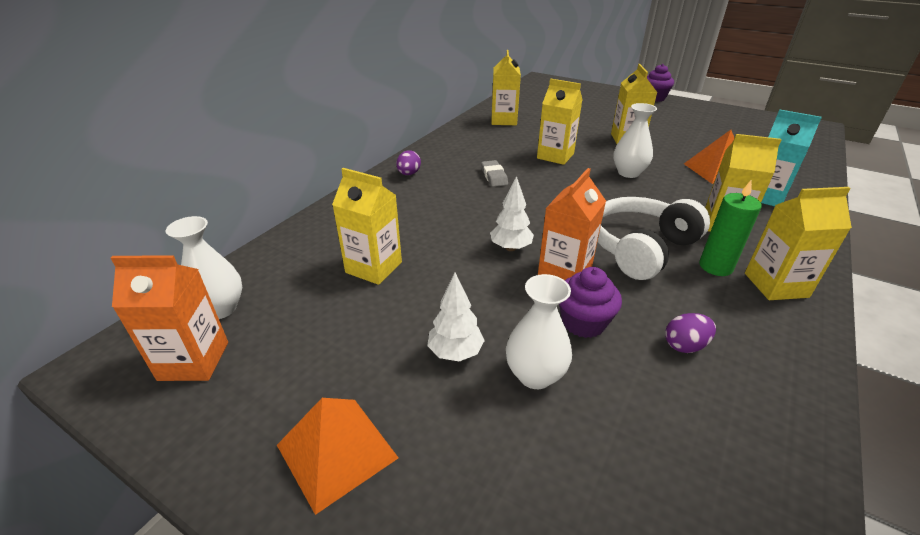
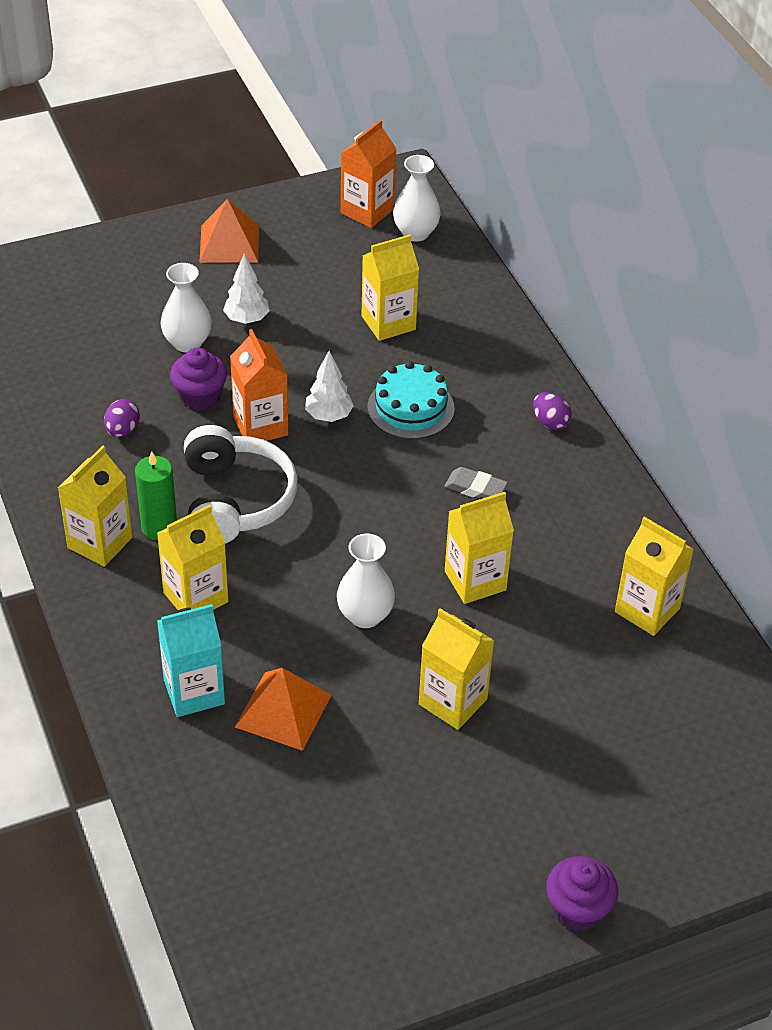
camera: 125 degrees right, 10 degrees up
(457, 220) = (410, 408): none -> turquoise cake

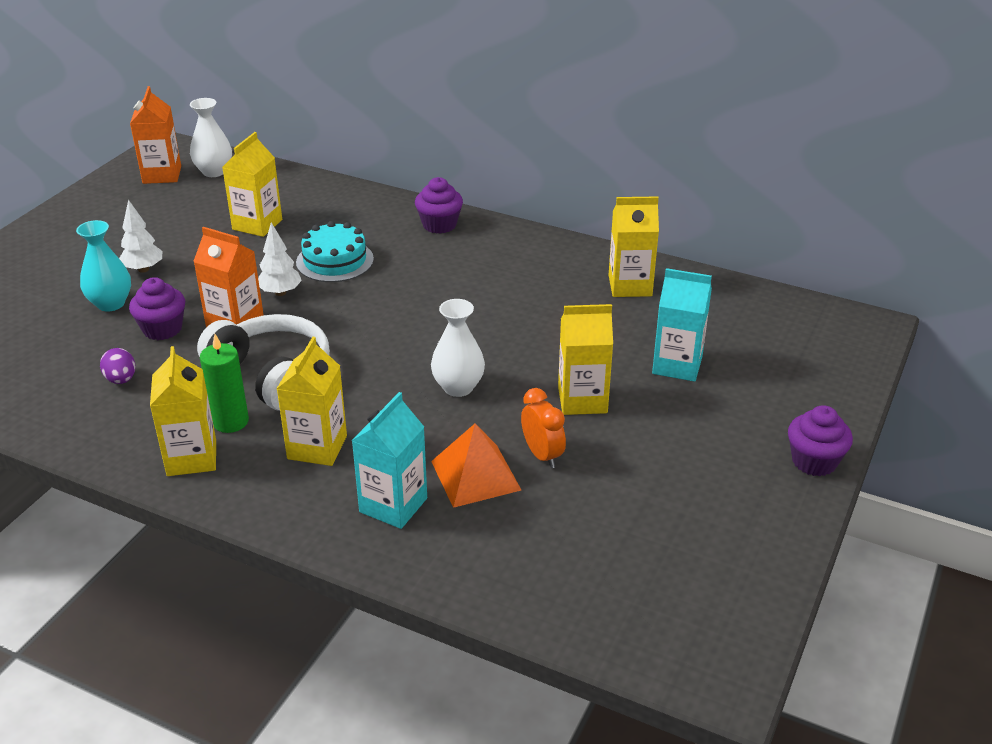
camera: 40 degrees left, 10 degrees down
(187, 343) = (110, 303): white vase -> turquoise vase
(229, 243) = (72, 234): orange pyramid -> none
(356, 731) = (542, 455): none -> orange clock
(475, 488) = (437, 280): grey eraser -> none
(475, 580) = (505, 328): yellow carton -> none
(550, 422) = (439, 225): purple egg -> purple cupcake
(581, 726) = (677, 365): none -> turquoise carton

